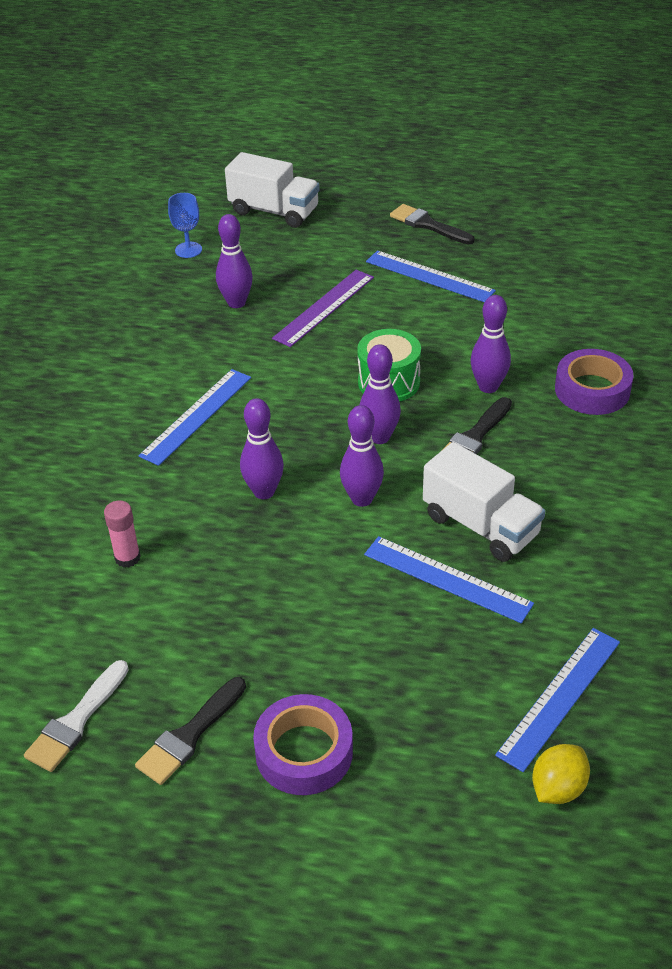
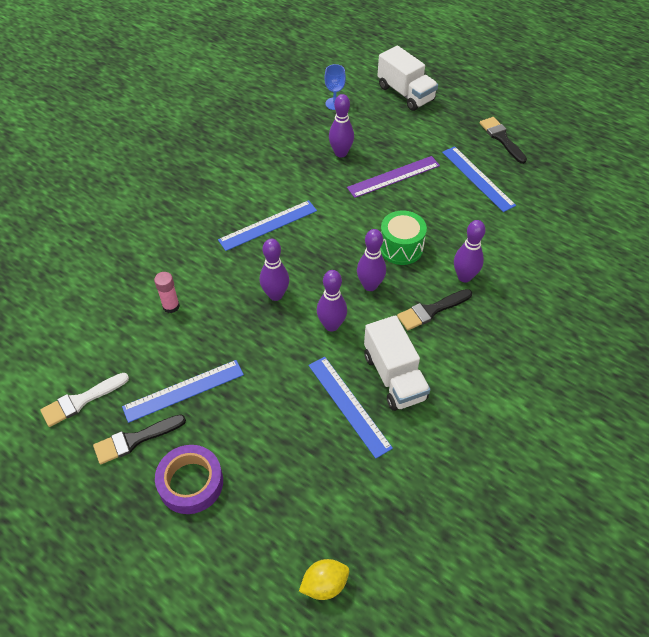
camera: 25 degrees right, 10 degrees up
(559, 697) = (366, 522): blue ruler -> blue ruler (183, 390)
(592, 390) = (534, 307): purple tape -> none

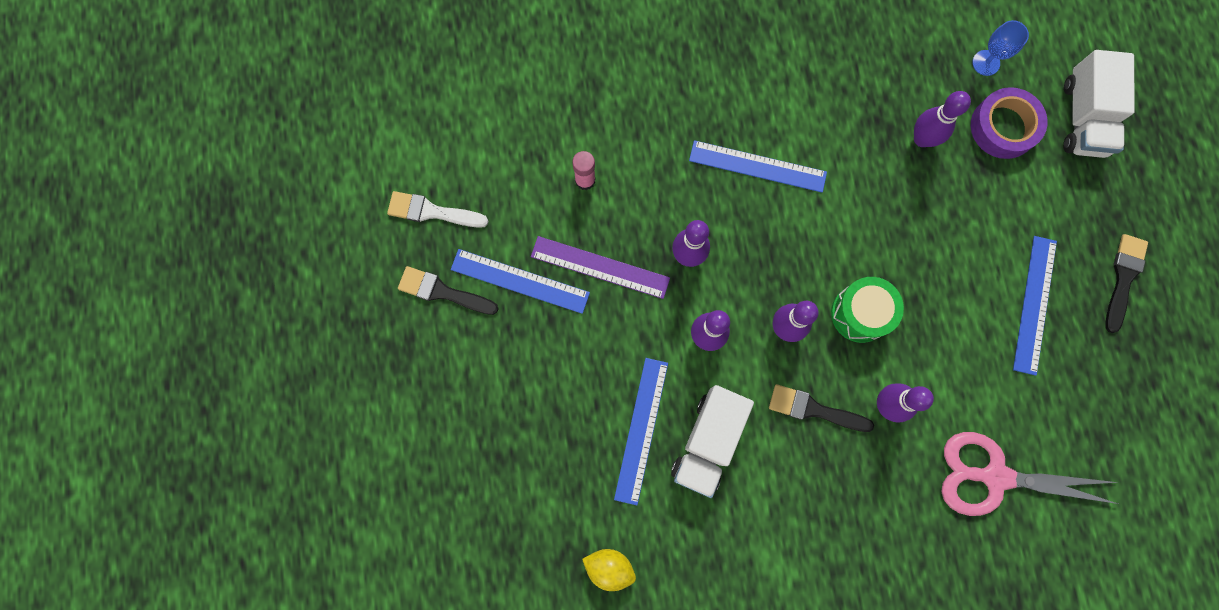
camera: 45 degrees right, 25 degrees up
(191, 483) = (451, 374): purple tape -> purple tape (1003, 127)
(324, 584) = (472, 560): yellow lemon -> yellow lemon (609, 567)
(394, 177) = (946, 221): purple ruler -> purple ruler (600, 267)
(554, 263) = (995, 476): none -> pink scissors

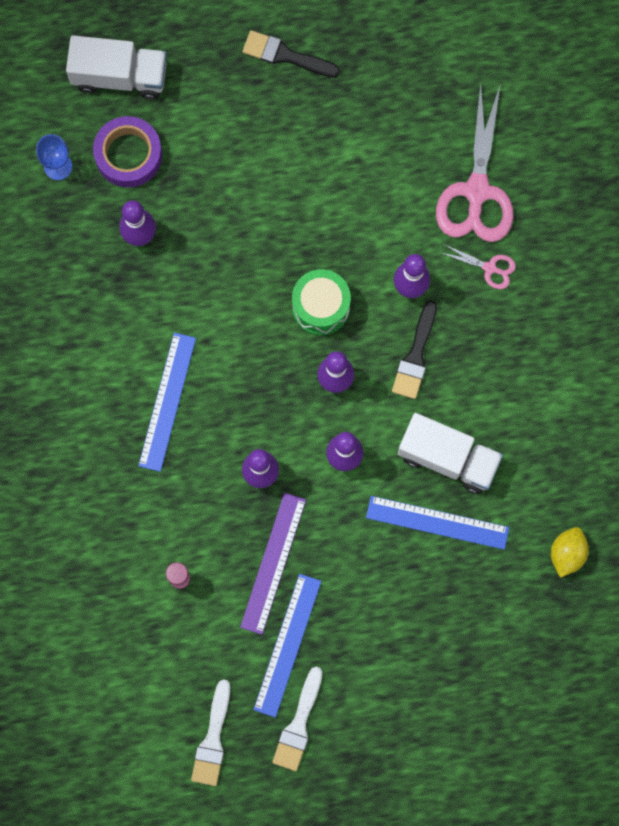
camera: 90 degrees left, 0 degrees up
(443, 292) = (298, 724): black brush -> white brush
(912, 489) = (490, 268): none -> pink scissors
(1035, 304) = (312, 140): blue ruler -> none

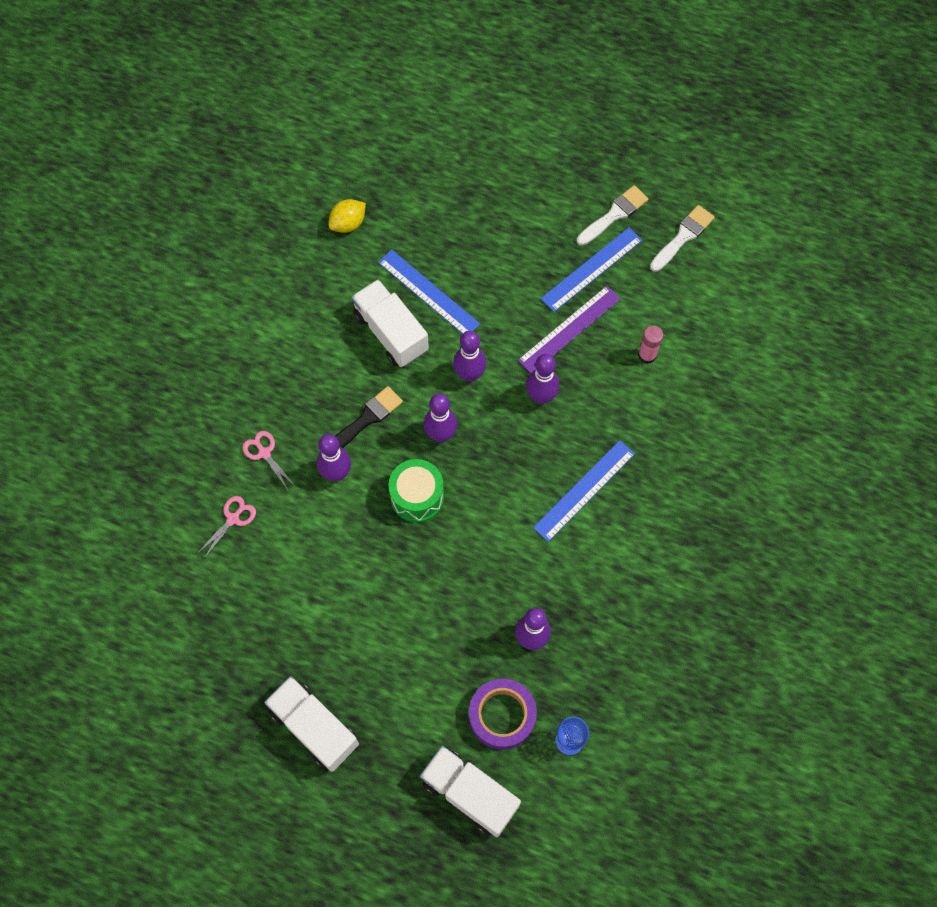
camera: 150 degrees left, 10 degrees down
(285, 55) = (314, 727): black brush -> white truck
(477, 191) = (233, 519): pink scissors -> pink scissors, size x0.46

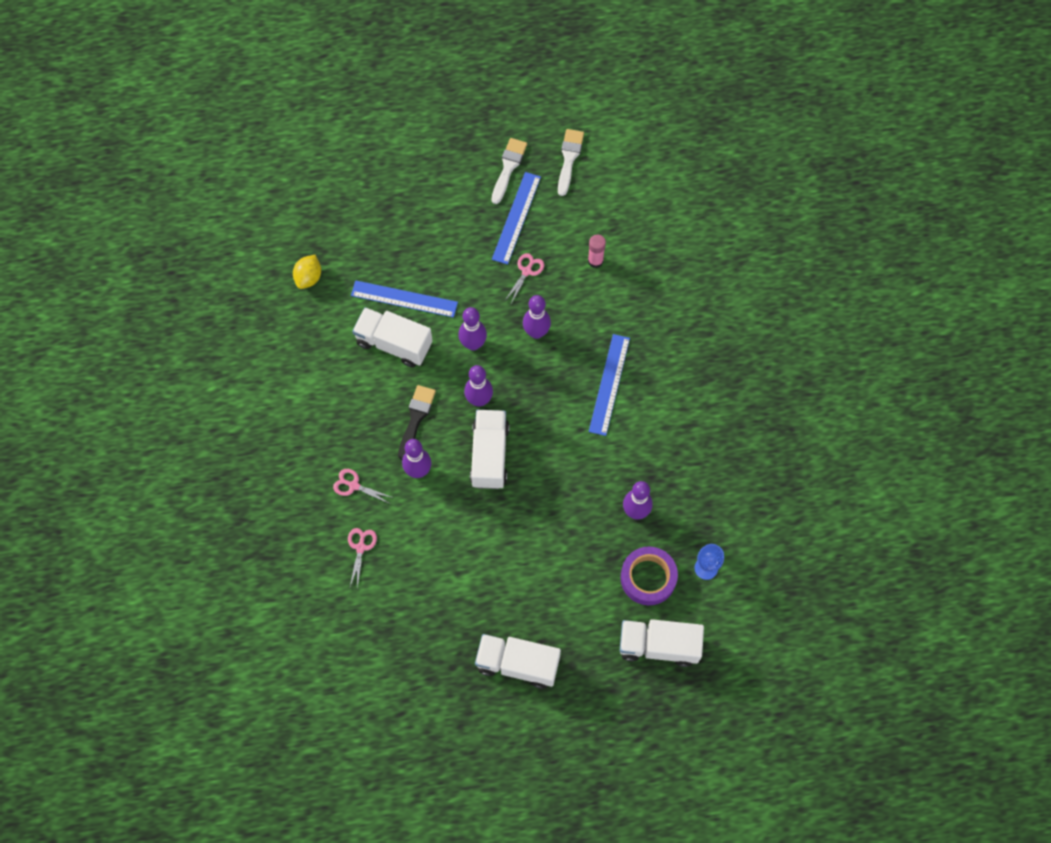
camera: 30 degrees left, 0 degrees up
(417, 496) = (489, 455): green drum -> white truck
(569, 329) = (526, 271): purple ruler -> pink scissors

